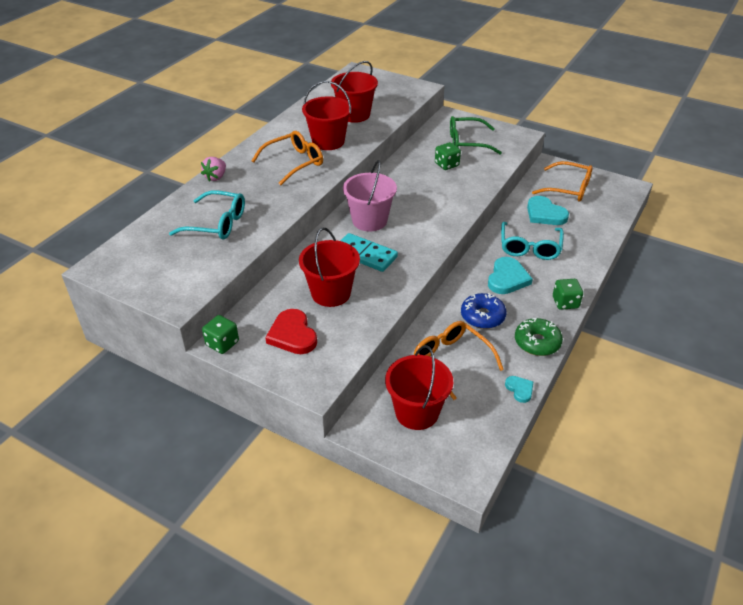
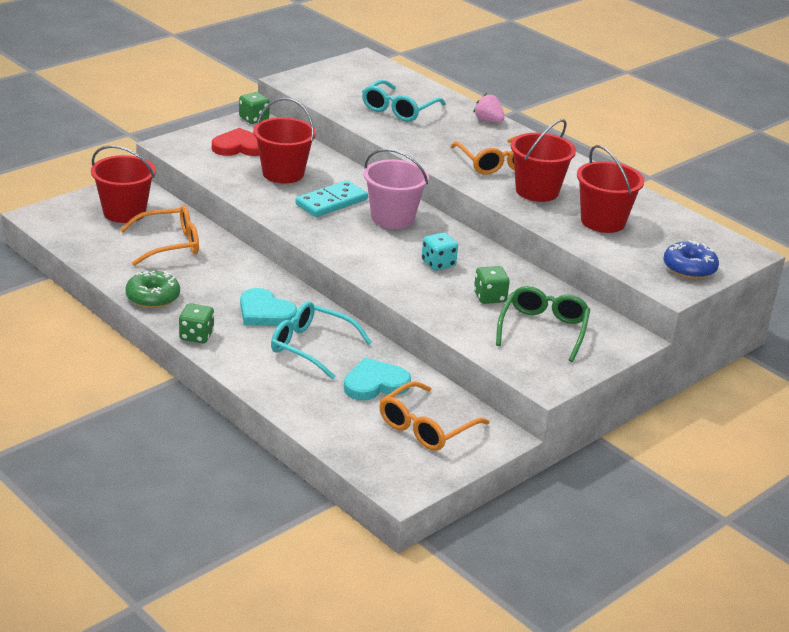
camera: 105 degrees right, 10 degrees down
(421, 190) = (438, 263): none -> turquoise dice
(482, 316) = (216, 278): blue donut -> blue donut (689, 268)
(519, 389) = (102, 267): turquoise heart -> none

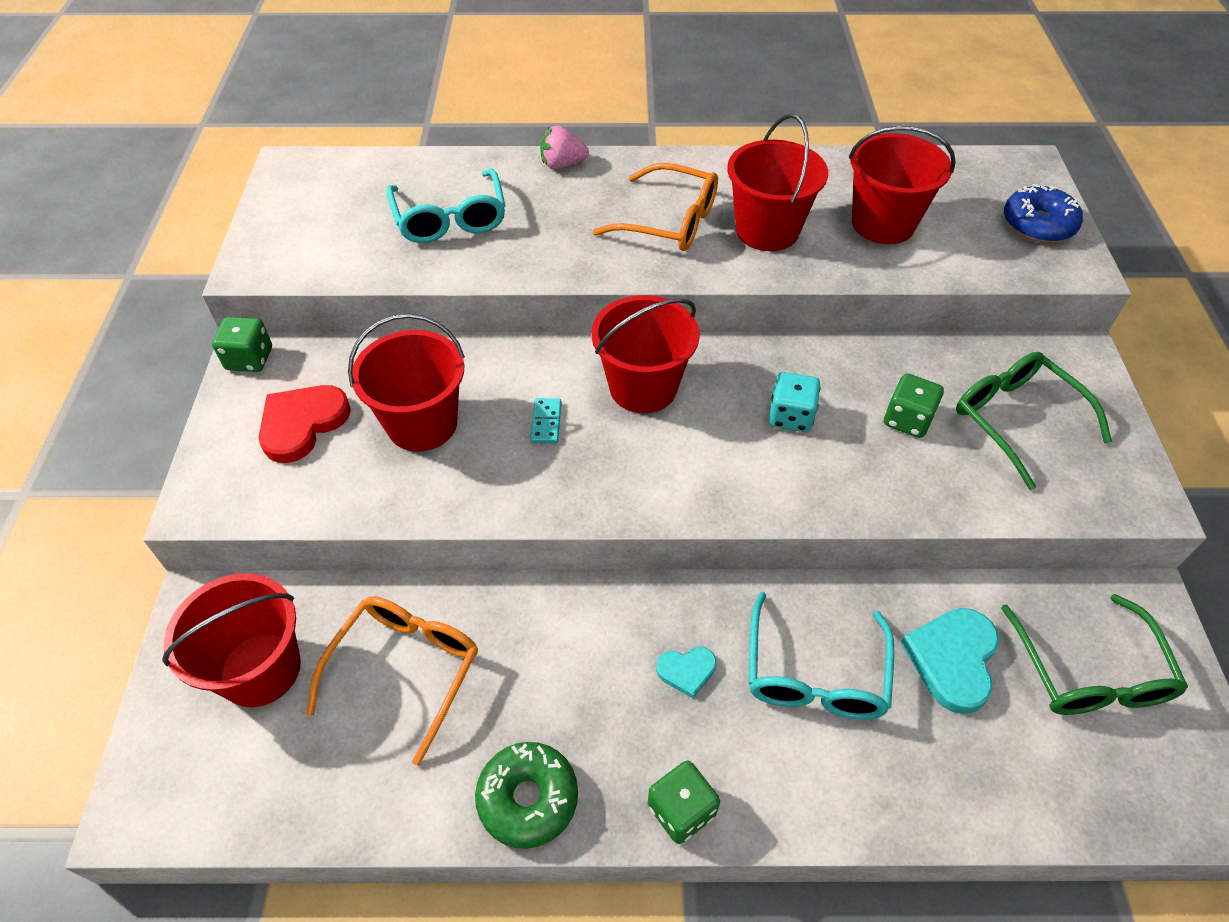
camera: 45 degrees left, 20 degrees up
(265, 312) = (686, 671): turquoise heart -> turquoise heart, size x0.55
(311, 347) = (814, 673): turquoise glasses -> turquoise glasses turned 60 degrees counterclockwise
(331, 202) = (546, 422): turquoise domino -> turquoise domino, size x0.49
(392, 218) = (643, 387): pink bucket -> red bucket
(426, 427) = (1089, 672): orange glasses -> green glasses

